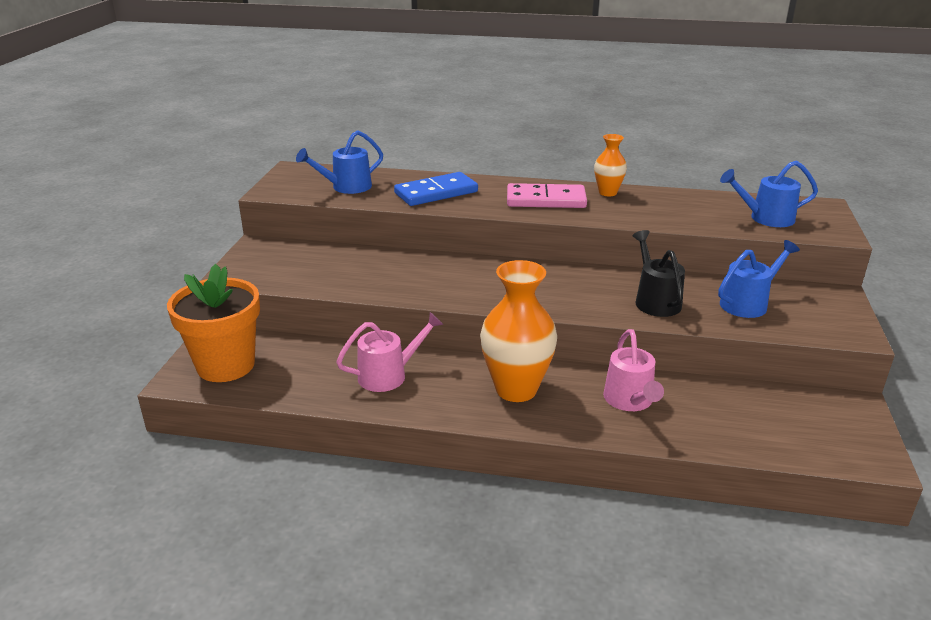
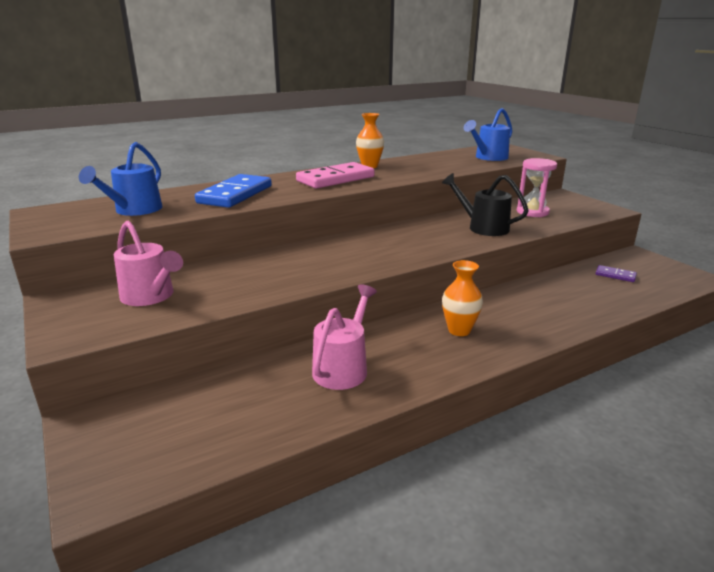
camera: 40 degrees left, 5 degrees down
(226, 365) = (146, 444): orange flower pot -> none
(516, 389) = (459, 330): orange vase -> orange vase, size x0.53
(630, 401) = (539, 304): pink watering can -> pink watering can (151, 297)
(748, 303) = (532, 212): blue watering can -> pink hourglass
(773, 412) = (615, 275): none -> purple domino

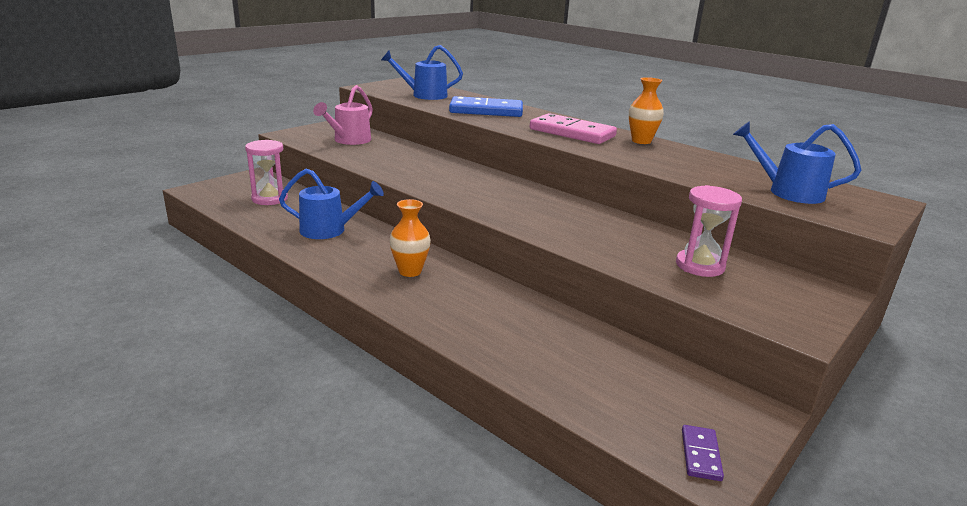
camera: 70 degrees right, 0 degrees up
(206, 410) = (270, 199): none -> pink hourglass
(343, 367) = (330, 230): pink watering can -> blue watering can
(482, 227) = (598, 235): black watering can -> none
(615, 275) = (637, 379): purple domino -> purple domino (701, 455)

